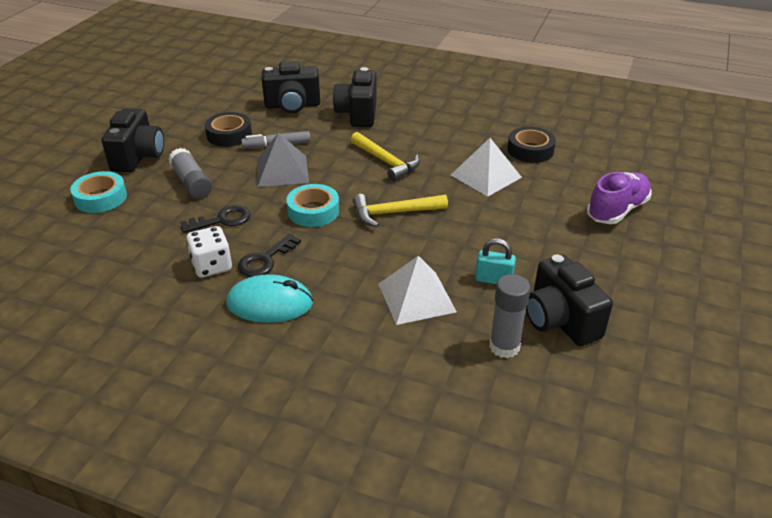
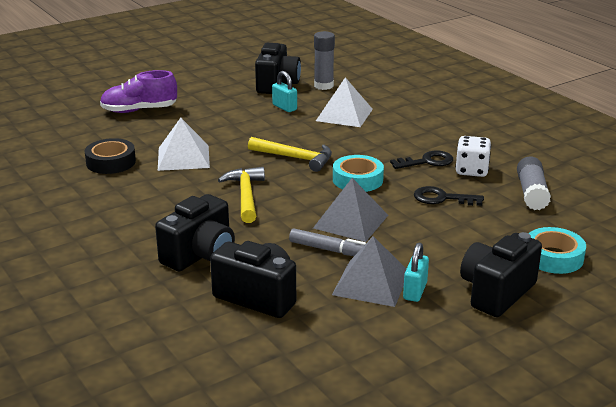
camera: 145 degrees left, 10 degrees down
(191, 183) = (450, 240): grey glue stick -> grey glue stick (531, 193)
(196, 139) = (415, 291): none -> turquoise padlock
(229, 135) = (371, 283): black tape -> grey pyramid
(270, 303) = (443, 139): turquoise mouse -> none

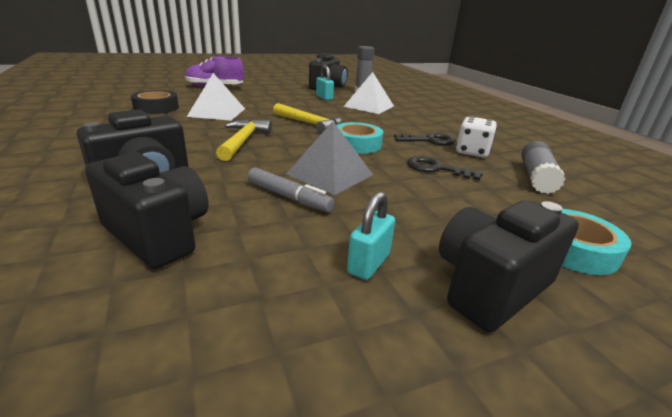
camera: 10 degrees right, 0 degrees up
(371, 283) = (314, 242): grey pyramid -> none

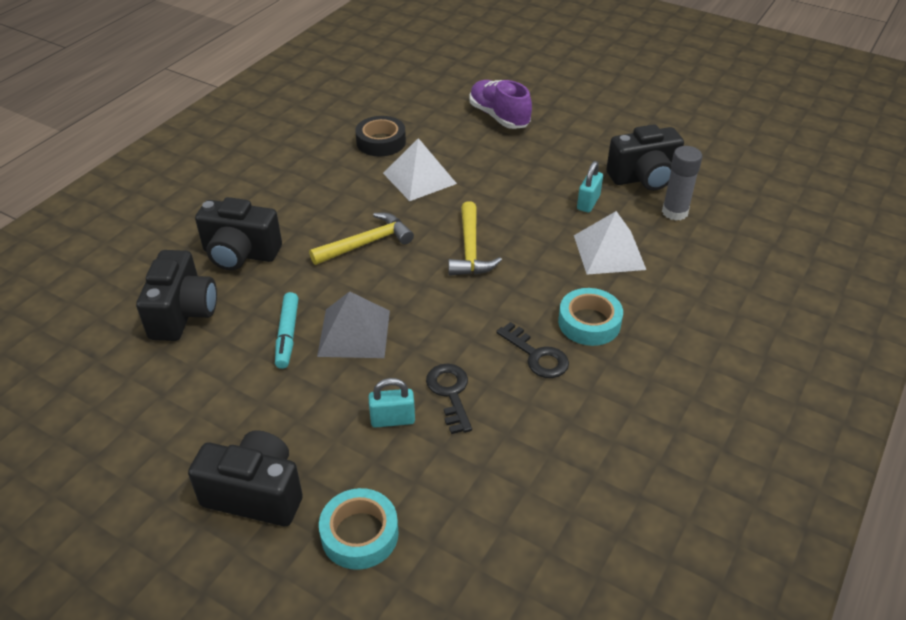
camera: 55 degrees right, 15 degrees up
(289, 197) = (287, 335): grey marker -> turquoise marker
(357, 144) = (451, 311): turquoise tape -> turquoise tape (589, 323)
(369, 263) = (233, 422): turquoise padlock -> turquoise padlock (392, 419)
(472, 152) = (541, 403): white dice -> none
(536, 178) = (517, 478): grey glue stick -> none

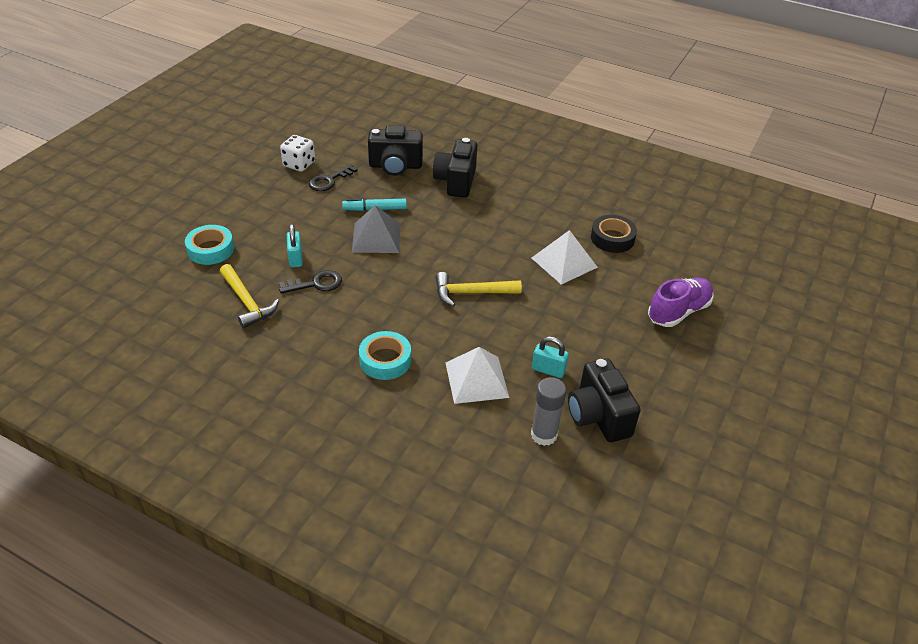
camera: 85 degrees right, 0 degrees up
(140, 431) = (299, 164): none -> white dice
(256, 494) = (247, 209): black camera -> none
(366, 243) = (474, 238): yellow hammer -> yellow hammer (247, 302)
(537, 356) = (349, 328): black key -> black key (329, 180)

